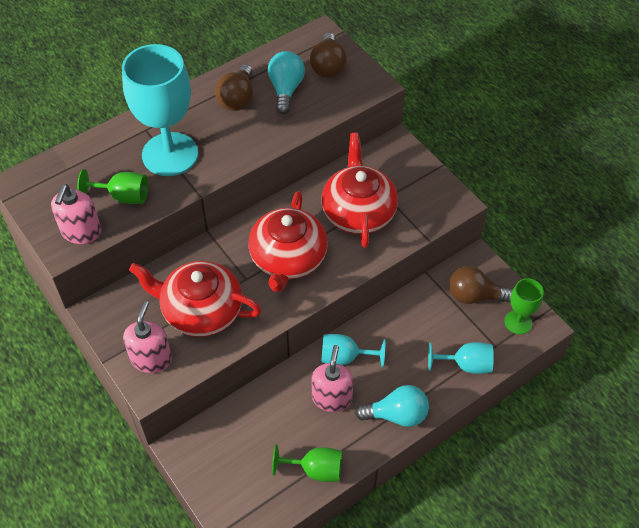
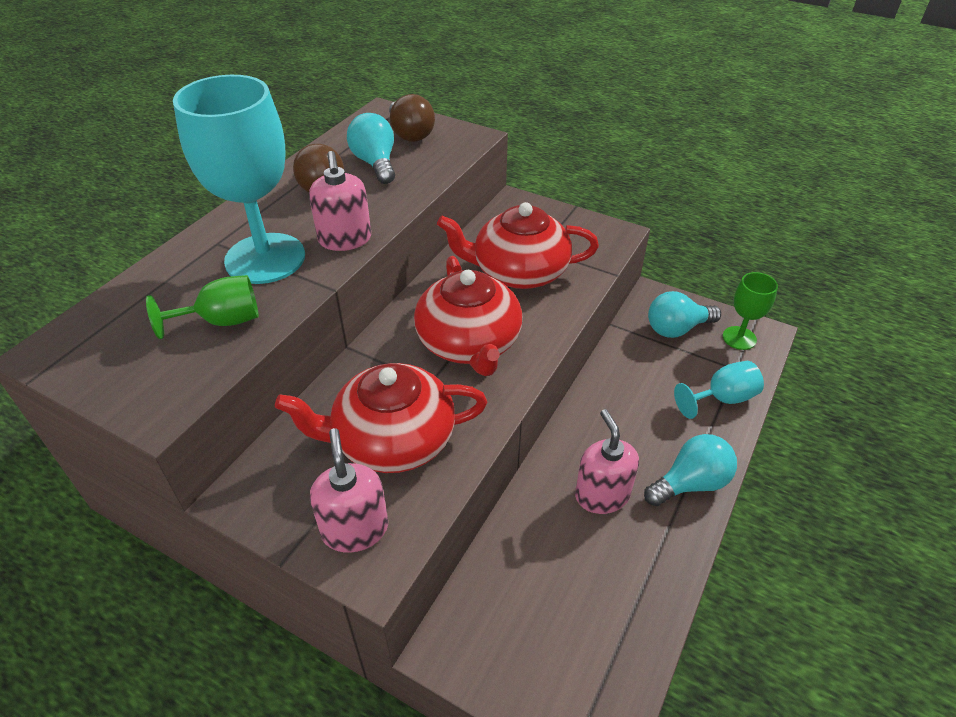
camera: 25 degrees left, 10 degrees down
(81, 232) = (177, 382): pink soap dispenser -> pink soap dispenser (345, 239)
(315, 469) = (643, 595): green goblet -> none
(345, 357) = (585, 442): turquoise goblet -> none
(358, 212) = (519, 272): red teapot -> red teapot turned 60 degrees counterclockwise
(474, 295) = (676, 329): brown light bulb -> turquoise light bulb

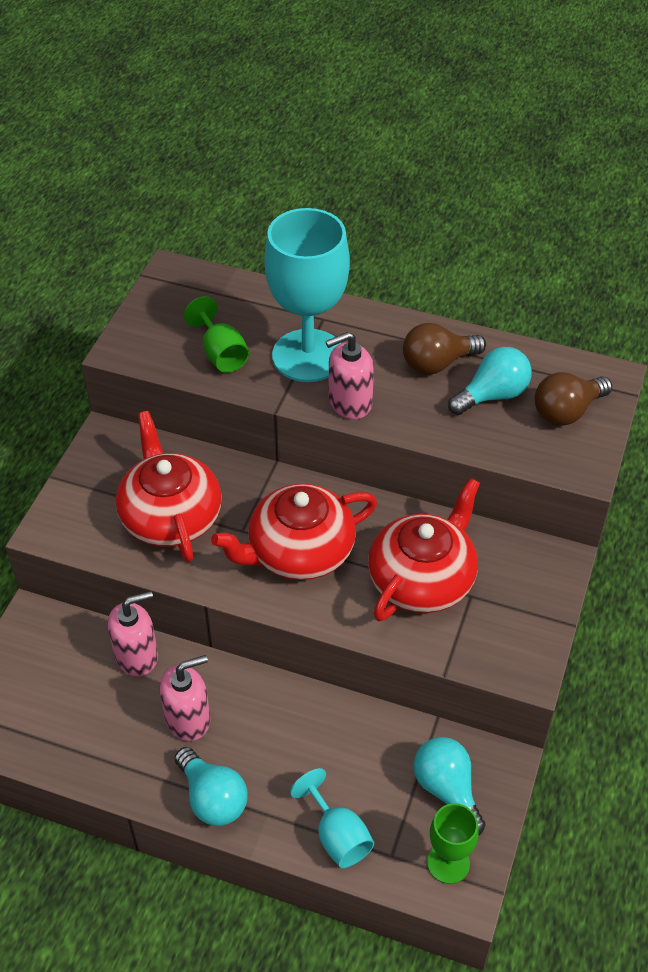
camera: 80 degrees right, 5 degrees up
(355, 529) = (82, 511): pink soap dispenser -> pink soap dispenser (137, 655)
(519, 272) = (422, 579): red teapot -> red teapot turned 45 degrees clockwise

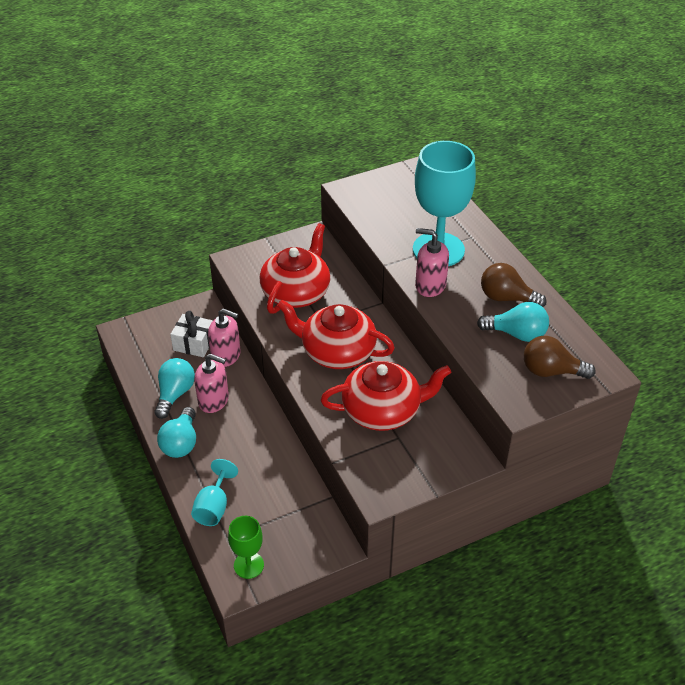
camera: 45 degrees right, 5 degrees down
(80, 671) = (194, 343): none -> white gift
(221, 354) = (394, 221): green goblet -> none
(447, 790) = (291, 533): turquoise light bulb -> turquoise light bulb (175, 394)

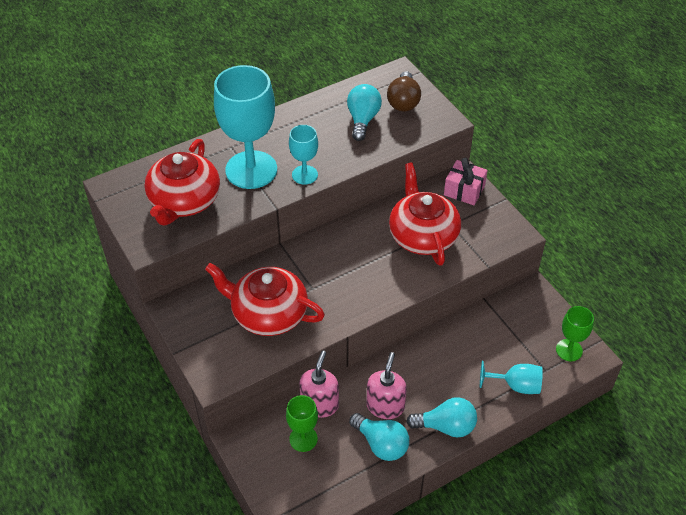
camera: 95 degrees left, 5 degrees up
(175, 394) = (381, 444): turquoise light bulb -> turquoise light bulb turned 150 degrees counterclockwise
(194, 343) = (303, 439): white gift -> green goblet
(337, 352) = (353, 273): red teapot -> red teapot (184, 201)
(430, 285) = (304, 175): pink soap dispenser -> turquoise goblet
(451, 456) = (464, 190): none -> pink gift
(506, 298) = (317, 125): brown light bulb -> none

